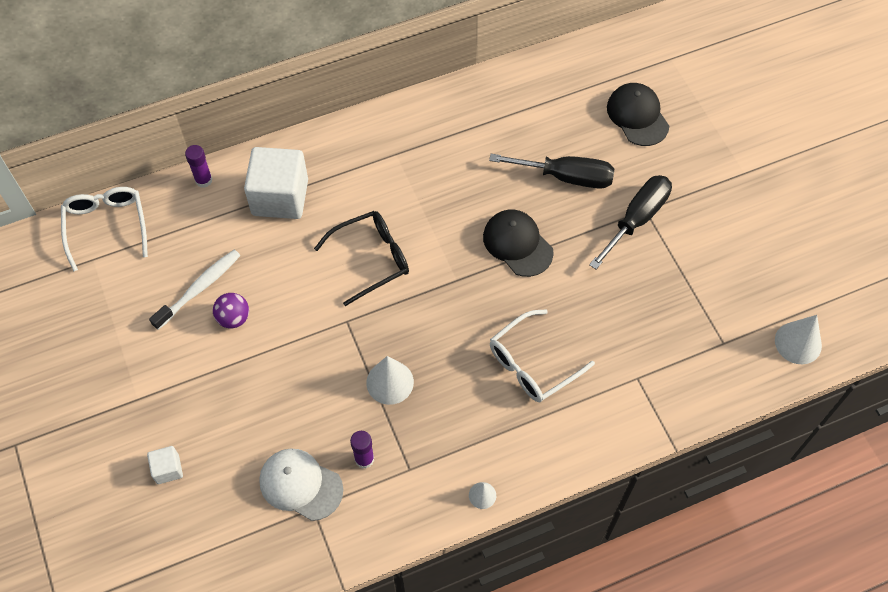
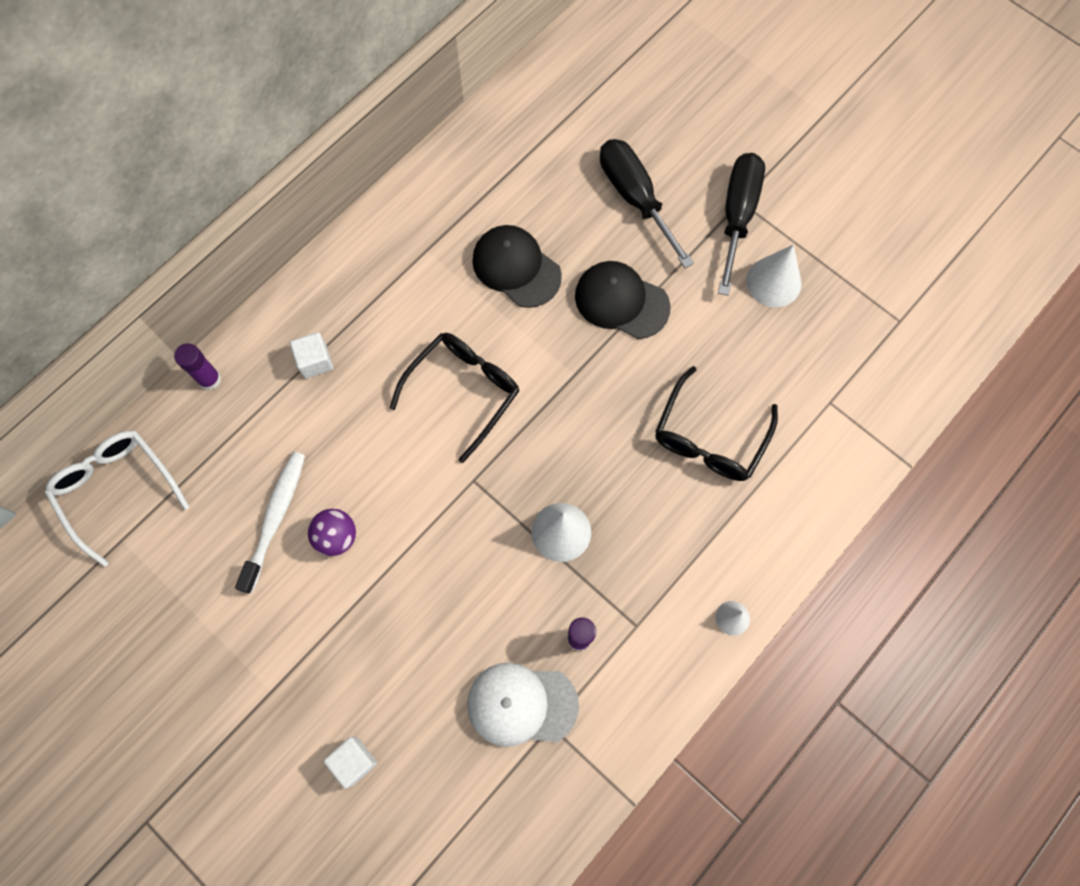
camera: 25 degrees left, 10 degrees up
(280, 197) = (315, 361): white cube -> white cube, size x0.46
(533, 364) = (710, 436): white glasses -> black glasses
(566, 177) = (635, 198): black screwdriver -> black screwdriver turned 105 degrees counterclockwise
(637, 116) = (677, 93): black cap -> black cap (516, 267)
(798, 343) = (975, 286): white cone -> white cone (773, 282)

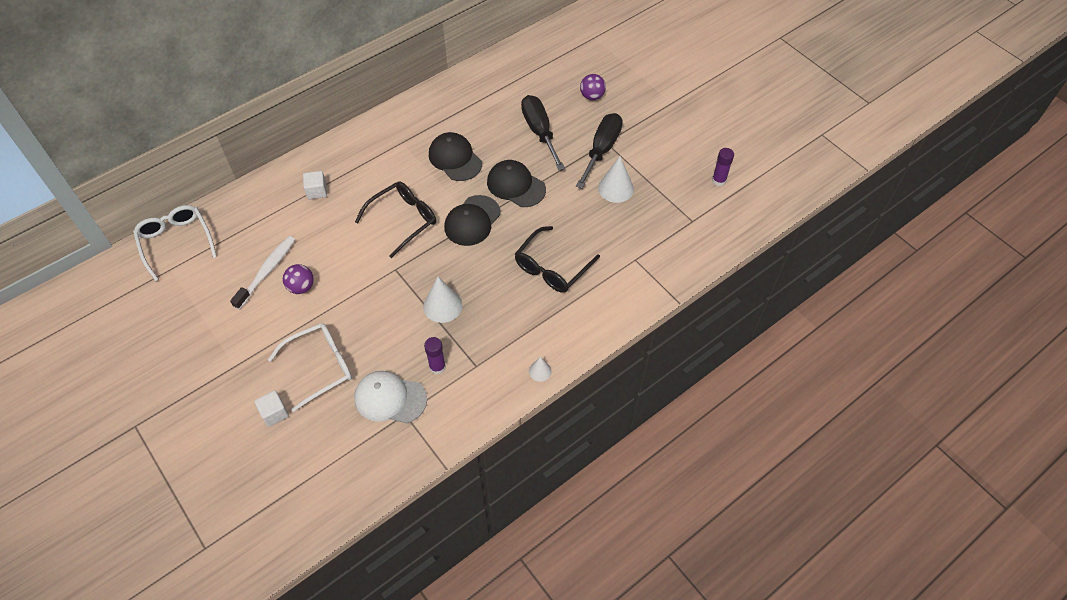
camera: 10 degrees right, 15 degrees down
(210, 379) = (250, 192): purple glue stick -> purple glue stick (719, 180)
(402, 670) = (320, 367): none -> white glasses
(570, 375) = (472, 221): none -> black cap
(700, 120) = (592, 96): none -> purple ball

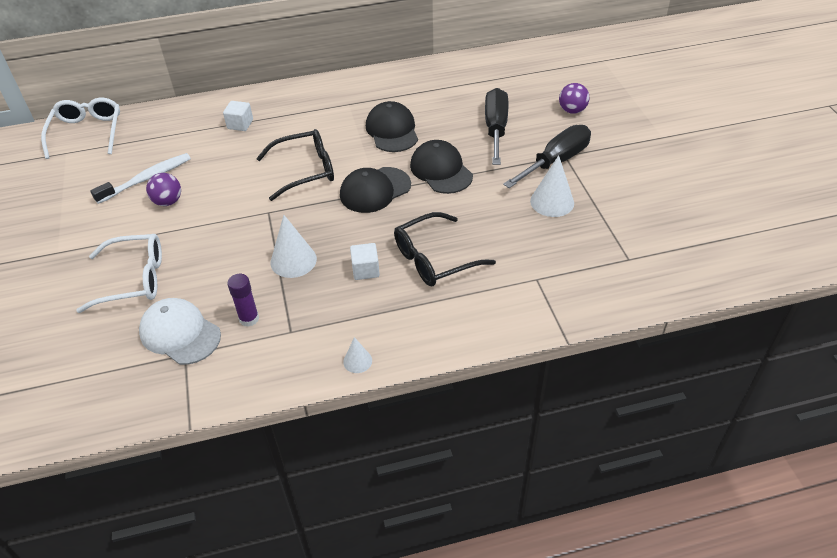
camera: 25 degrees right, 10 degrees down
(274, 413) = (60, 308): white cube -> white cube (365, 270)
(719, 180) = (683, 226): purple glue stick -> none

